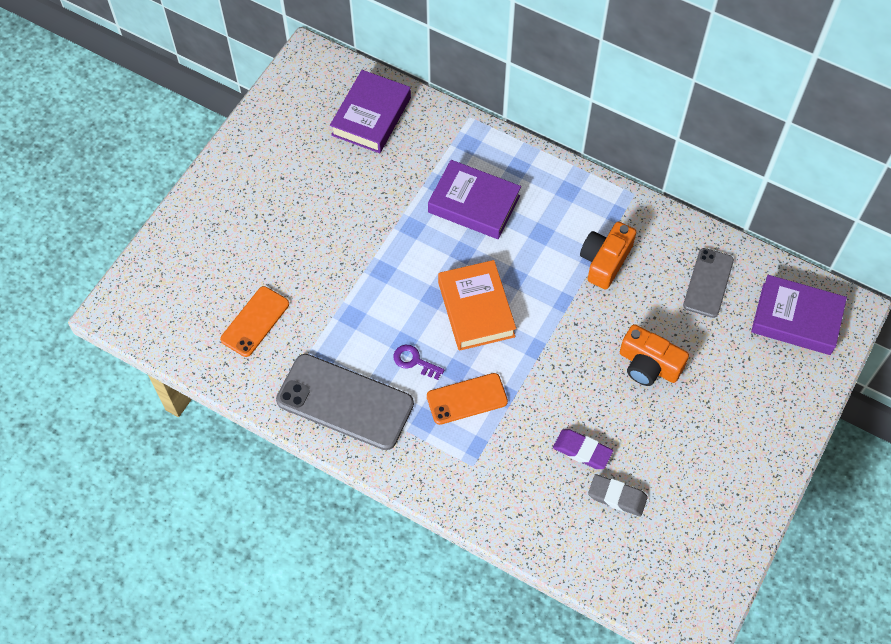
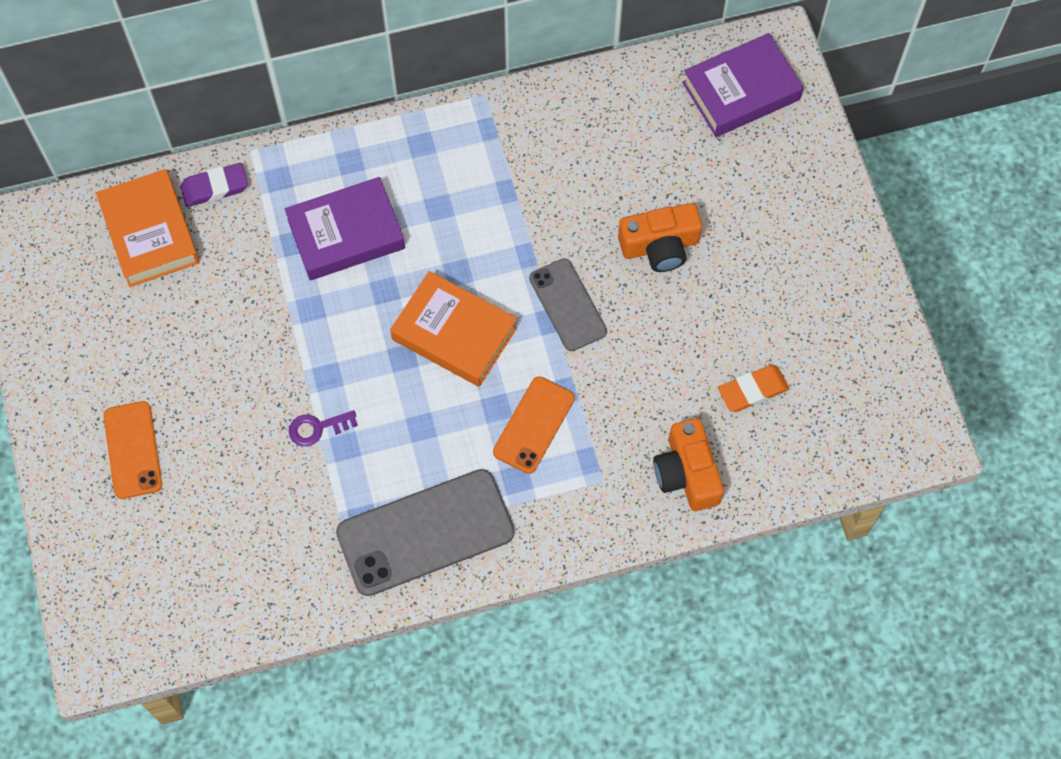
camera: 45 degrees left, 5 degrees up
(255, 321) = (255, 537): orange phone -> orange phone (133, 450)
(371, 116) = (150, 233): purple book -> orange book
(414, 361) = (449, 434): purple key -> purple key (317, 428)
(582, 451) = (682, 377): purple eraser -> purple eraser (215, 187)
(605, 261) = (524, 183): orange camera -> orange camera (687, 473)
(617, 497) = (753, 390): grey eraser -> orange eraser
(708, 283) = (635, 123): grey phone -> grey phone (567, 305)

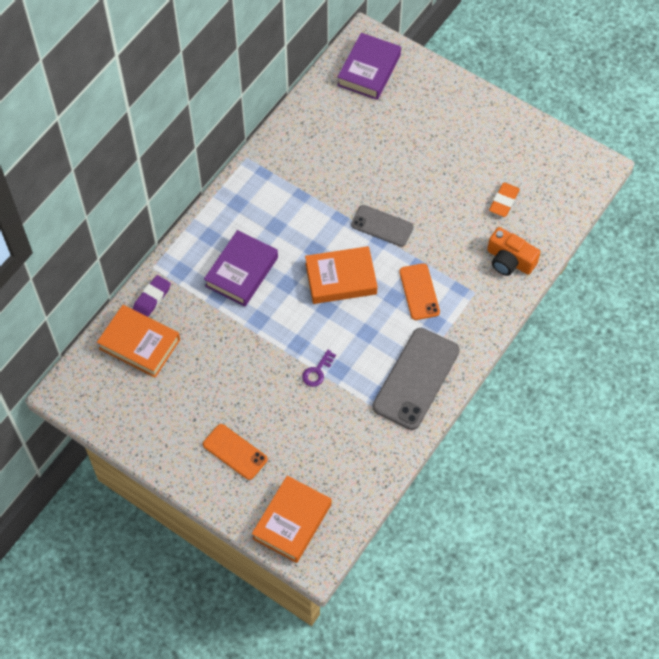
camera: 40 degrees left, 5 degrees down
(116, 589) = (292, 521): none -> orange book
(660, 246) = (399, 168): orange camera -> none

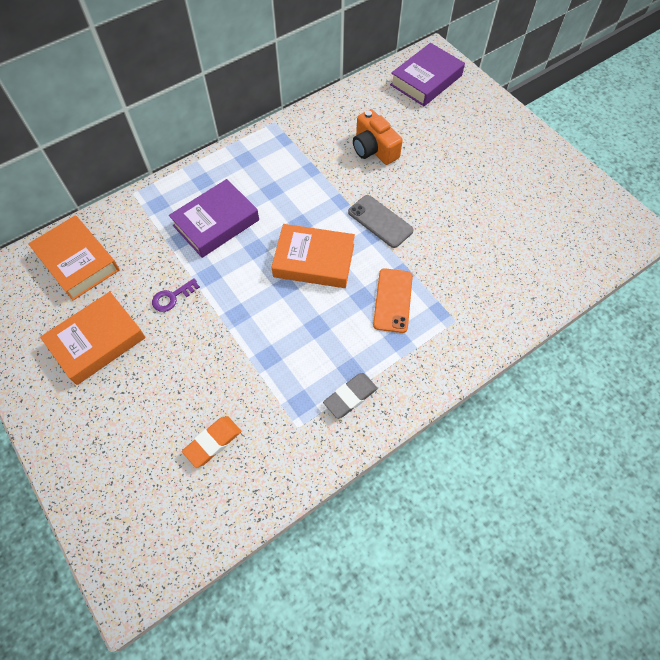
camera: 20 degrees right, 0 degrees up
(152, 298) = (115, 221): purple eraser -> none
(235, 452) = (109, 412): orange phone -> none
(292, 521) = (127, 523): orange book -> orange book (97, 341)
(317, 371) = (243, 351): purple key -> purple key (172, 297)
(416, 378) = (350, 397): grey phone -> grey eraser
(504, 201) = (521, 235): orange eraser -> orange eraser (213, 442)
(509, 260) = (507, 298): orange camera -> orange camera (374, 149)

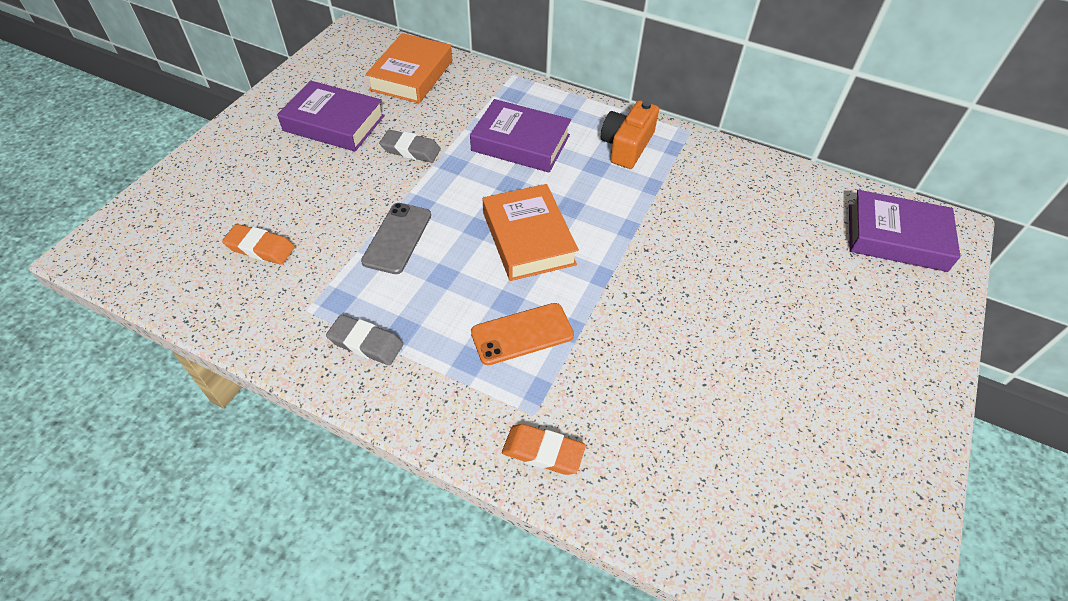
camera: 60 degrees right, 10 degrees down
(97, 341) = (334, 123): orange book -> purple book
(172, 297) = (411, 150): purple key -> grey eraser
(374, 149) = (733, 229): orange camera -> orange camera (627, 146)
(380, 221) = (629, 277): grey phone -> grey phone (397, 238)
(483, 327) = (543, 452): none -> orange eraser

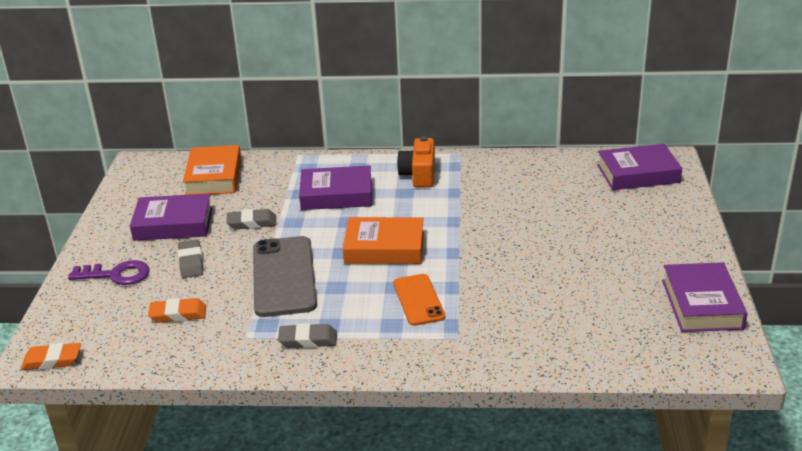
camera: 20 degrees left, 20 degrees down
(238, 170) = (116, 275): none -> purple key
(318, 181) = (191, 262): none -> grey eraser
(397, 238) = (284, 276): grey phone -> grey phone, size x1.69
(522, 334) = (418, 300): orange phone -> orange phone turned 60 degrees counterclockwise
(528, 238) = (384, 248): orange book -> orange book turned 45 degrees counterclockwise
(543, 452) = (477, 353): orange eraser -> orange eraser (52, 360)
(883, 497) = (701, 304): none -> purple book

